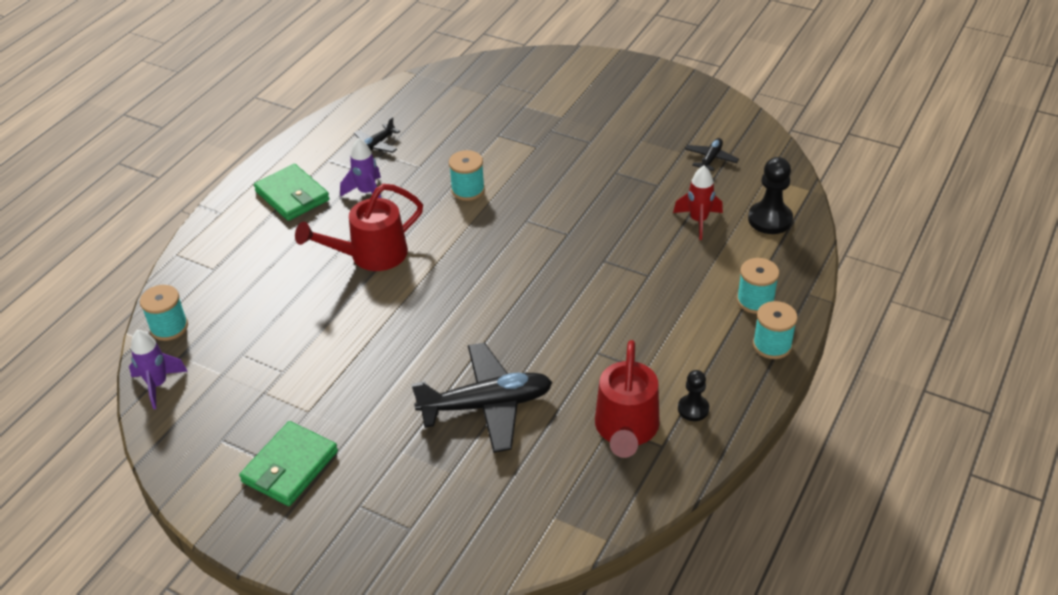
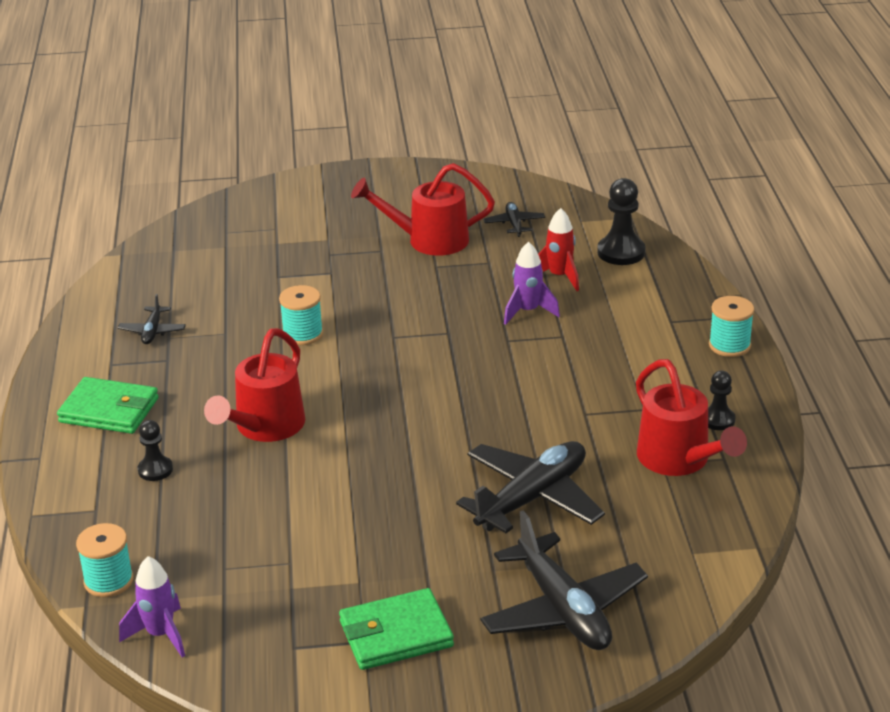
camera: 35 degrees left, 10 degrees down
(274, 256) = (155, 470): none -> black pawn
(290, 467) = (396, 634): green wallet -> green wallet turned 75 degrees clockwise
(367, 193) = (194, 376): purple rocket -> purple rocket (528, 312)
(415, 511) = (563, 609): none -> black plane
(632, 147) = (428, 240): none -> red watering can
(755, 301) = (678, 318): turquoise spool -> none

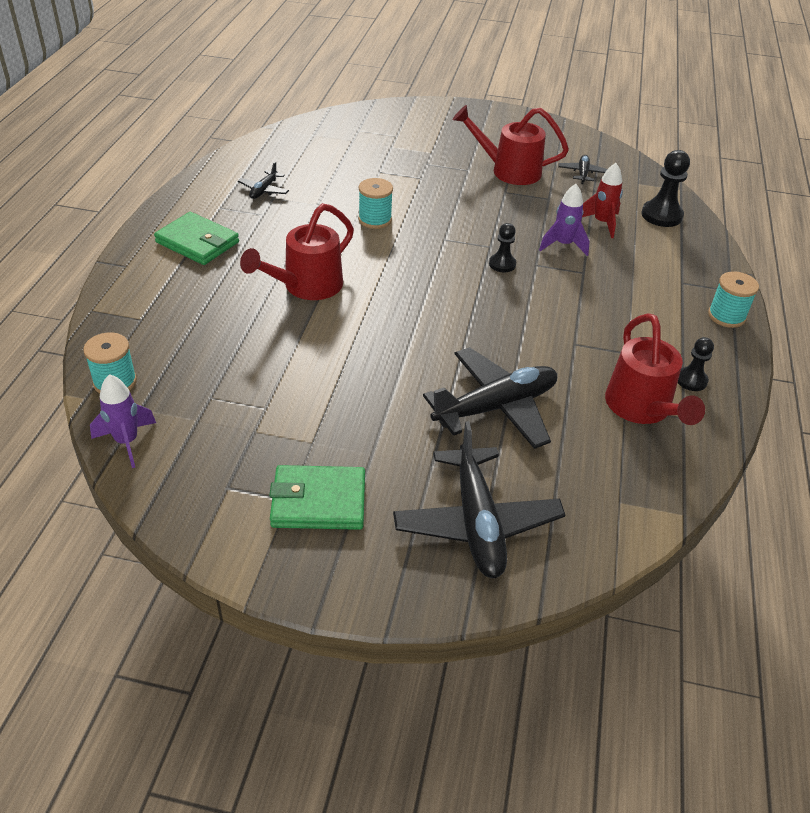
camera: 15 degrees right, 10 degrees up
(155, 470) = (204, 299): black pawn -> black pawn (502, 264)

